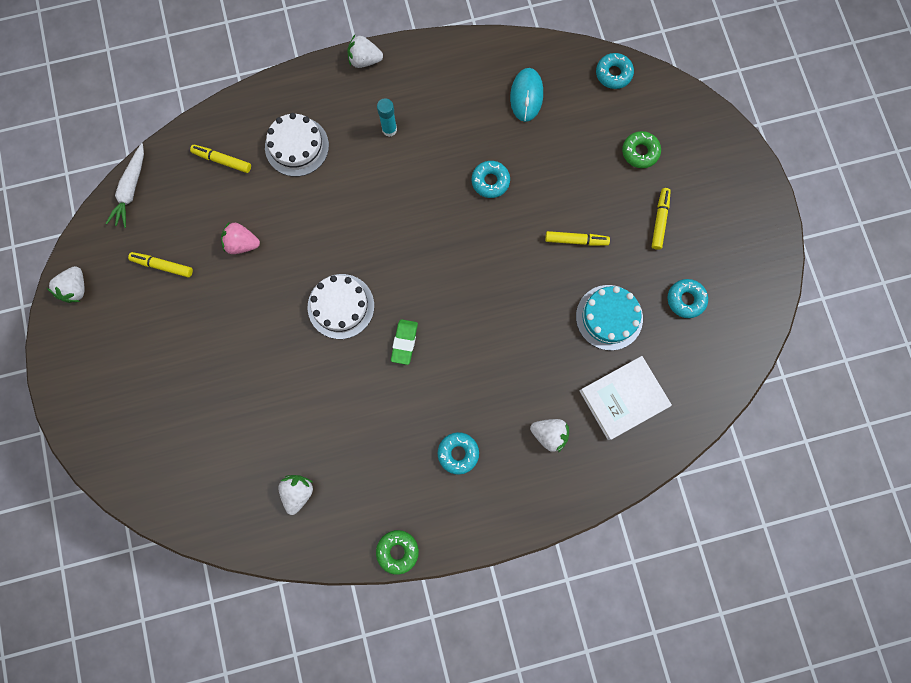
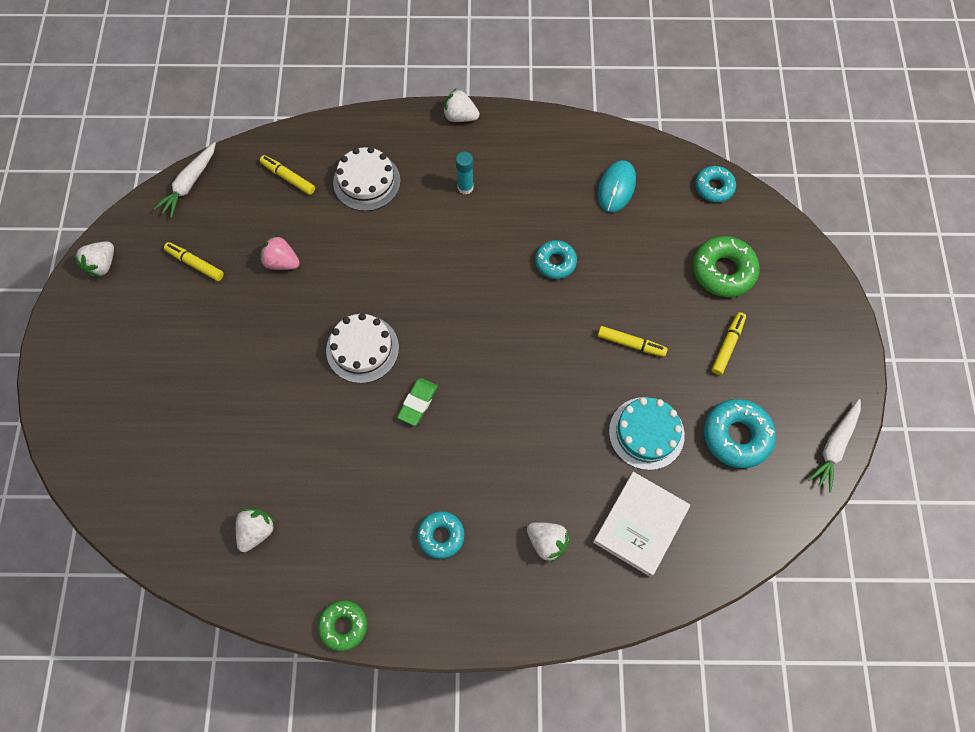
camera: 15 degrees right, 10 degrees down
(623, 398) = (640, 524): white book -> white book turned 45 degrees counterclockwise
(640, 152) = (723, 271): green donut -> green donut, size x1.56
(685, 300) = (736, 436): turquoise donut -> turquoise donut, size x1.56
(769, 287) = (834, 446): none -> white carrot

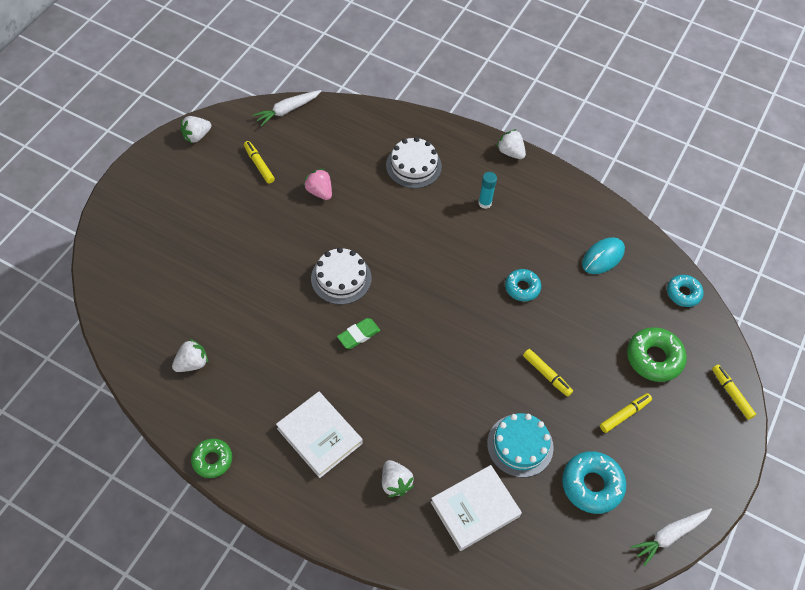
camera: 25 degrees right, 10 degrees down
(288, 178) = (358, 137): yellow marker -> yellow marker (731, 394)
(441, 536) = (319, 436): turquoise donut -> white book

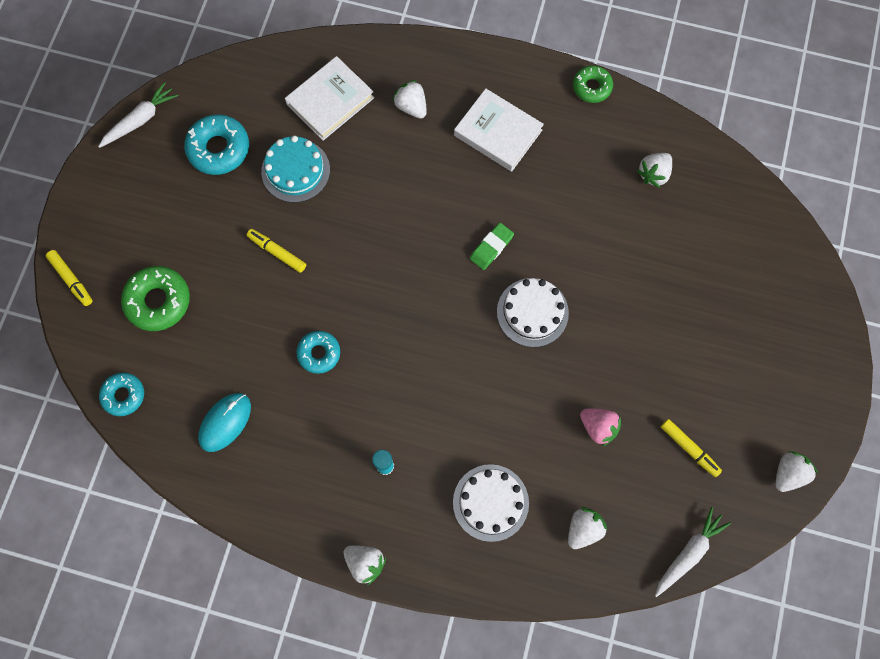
camera: 170 degrees right, 15 degrees up
(353, 138) = (583, 529): none -> white strawberry
(624, 414) = (189, 228): yellow marker -> none

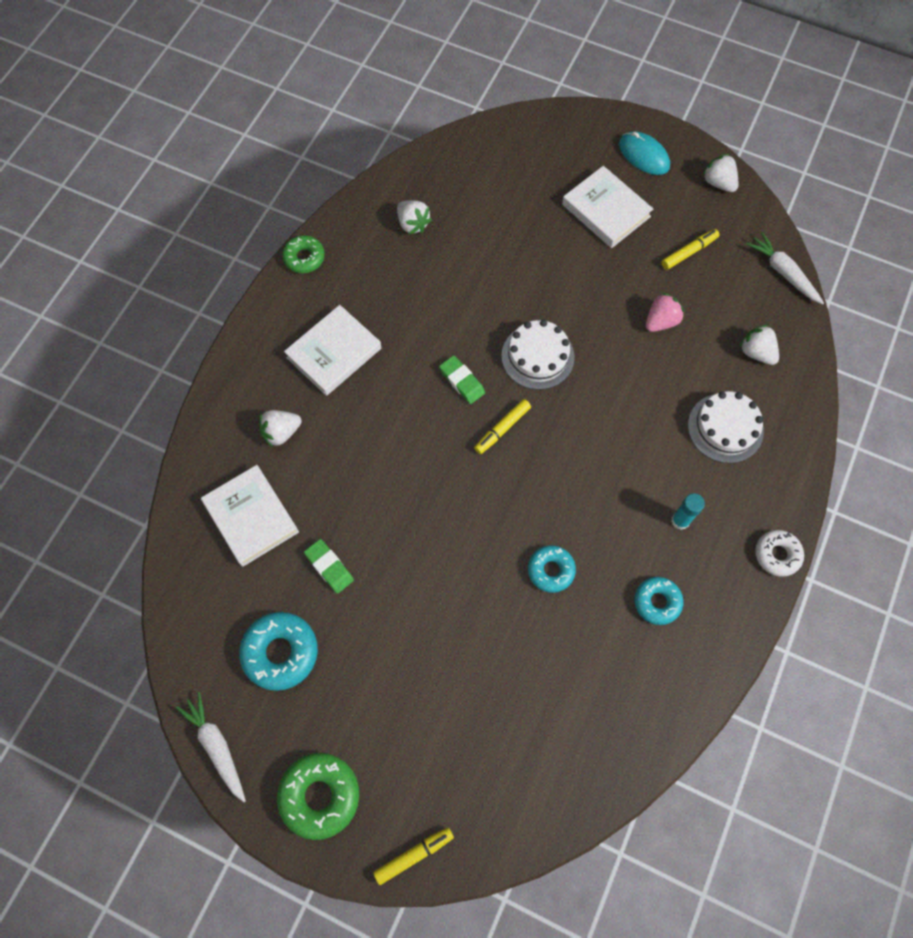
camera: 80 degrees left, 5 degrees down
(123, 395) = (570, 799): turquoise donut -> turquoise donut (657, 602)
(158, 301) = (460, 746): green donut -> green donut (320, 795)
(225, 422) = (615, 682): turquoise mouse -> turquoise mouse (644, 155)
(277, 252) = (425, 600): yellow marker -> yellow marker (502, 429)
(295, 170) = (329, 567): turquoise cake -> green eraser
(365, 563) = (777, 554): white strawberry -> white donut
(719, 357) = (606, 210): none -> white book

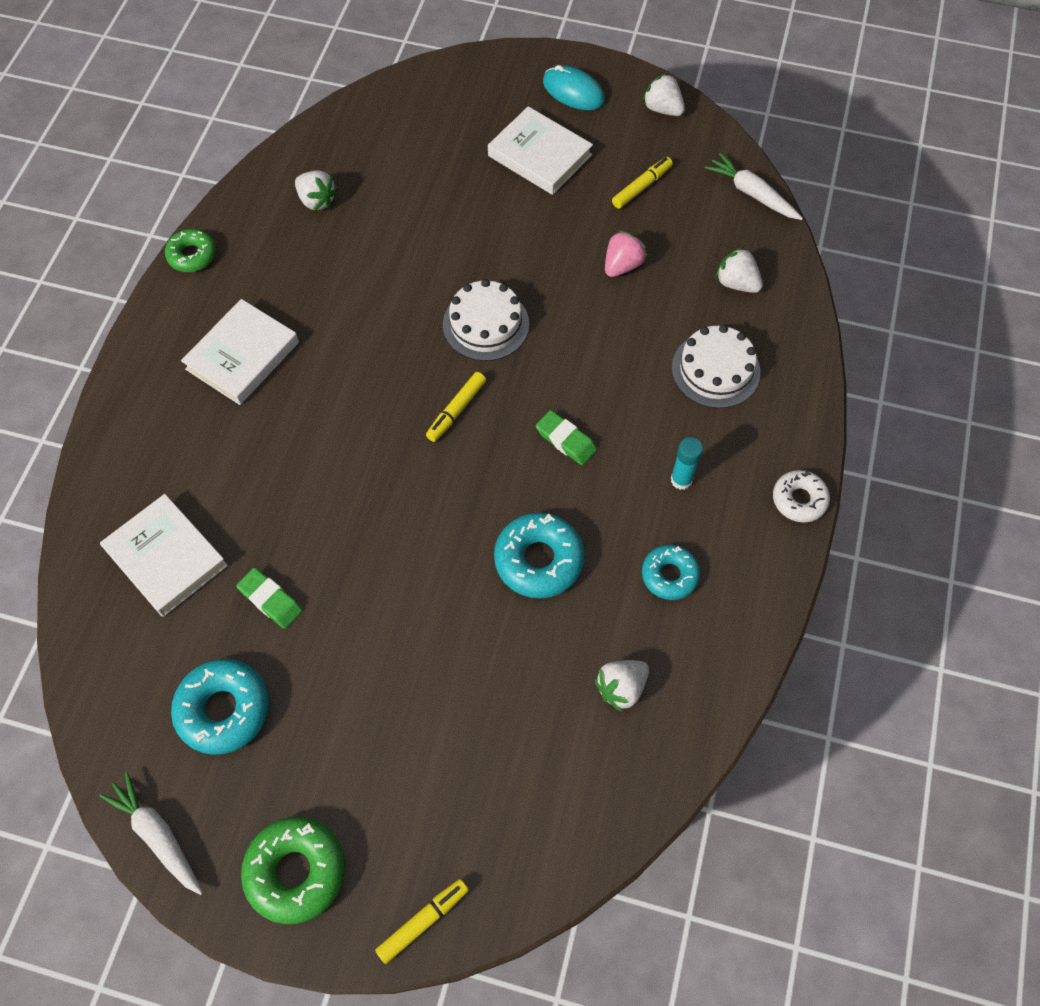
camera: 10 degrees left, 5 degrees down
(281, 432) = (190, 455): white strawberry -> white strawberry (621, 688)
(462, 381) = (400, 365): green eraser -> green eraser (566, 440)
(551, 570) = (538, 560): turquoise donut -> turquoise donut, size x1.56

